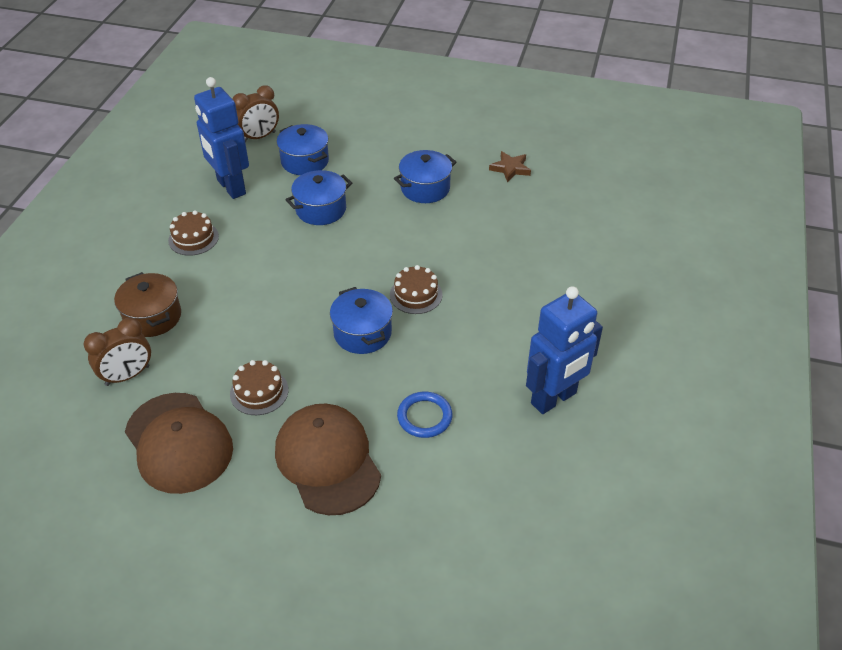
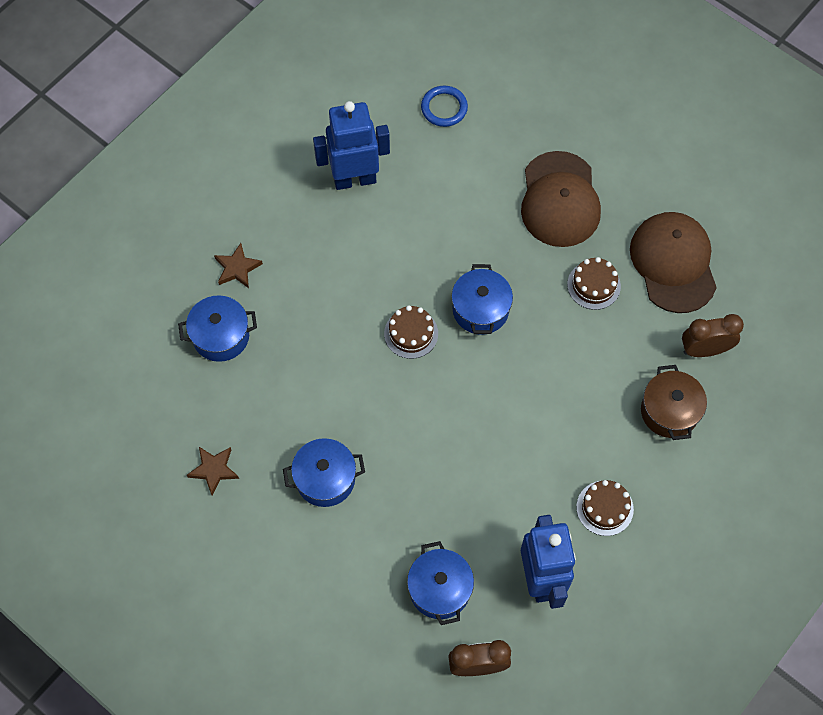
camera: 155 degrees left, 20 degrees up
(321, 209) = (453, 494): blue pot -> blue pot (221, 336)
(424, 417) = (467, 206): blue ring -> blue ring (444, 108)
(601, 288) = (237, 268): none -> brown star

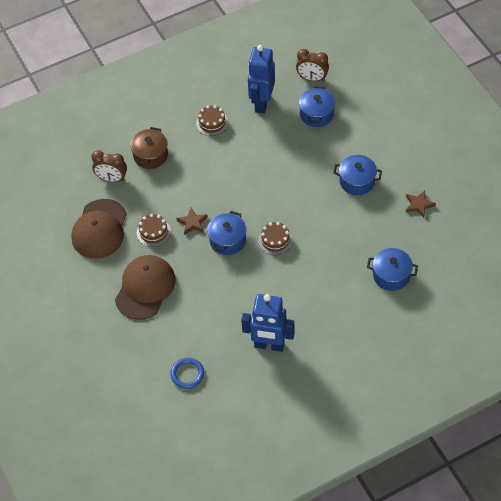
camera: 155 degrees left, 10 degrees down
(237, 268) = (367, 313): brown star -> brown star (192, 223)

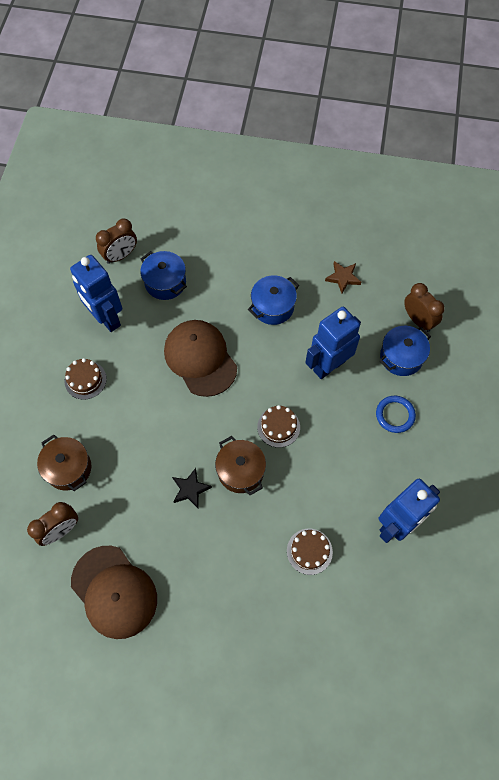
camera: 55 degrees left, 10 degrees up
(145, 288) = (231, 598): brown cap -> brown cap (200, 358)
(153, 232) = (167, 537): brown cake -> brown cake (309, 551)
(187, 374) = (371, 632): blue ring -> blue ring (395, 415)
(192, 223) = (190, 489): brown star -> black star
(227, 240) = (240, 471): blue pot -> brown pot
(344, 239) = (329, 365): none -> blue robot
(429, 268) = (418, 320): none -> brown clock

